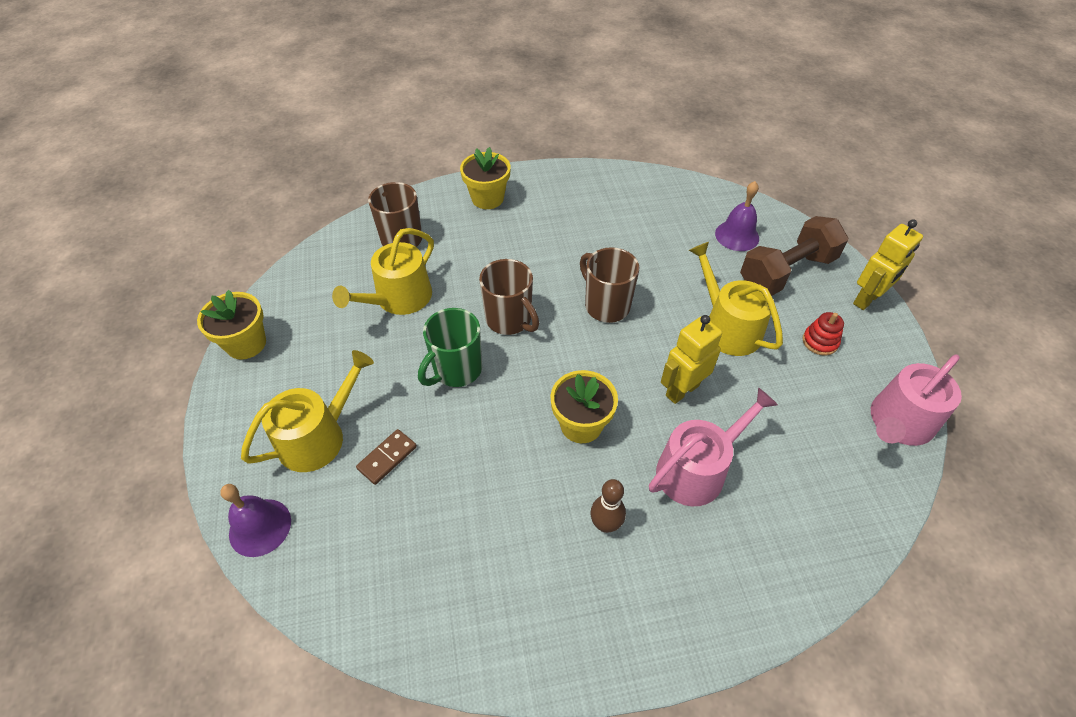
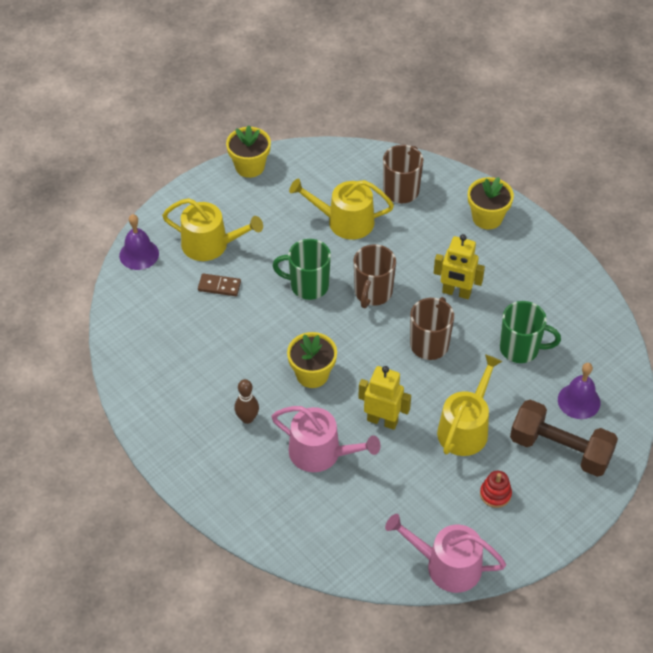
camera: 60 degrees right, 0 degrees up
(655, 245) = (520, 349): none -> green mug
(867, 299) = (570, 516): yellow robot -> yellow robot (456, 292)

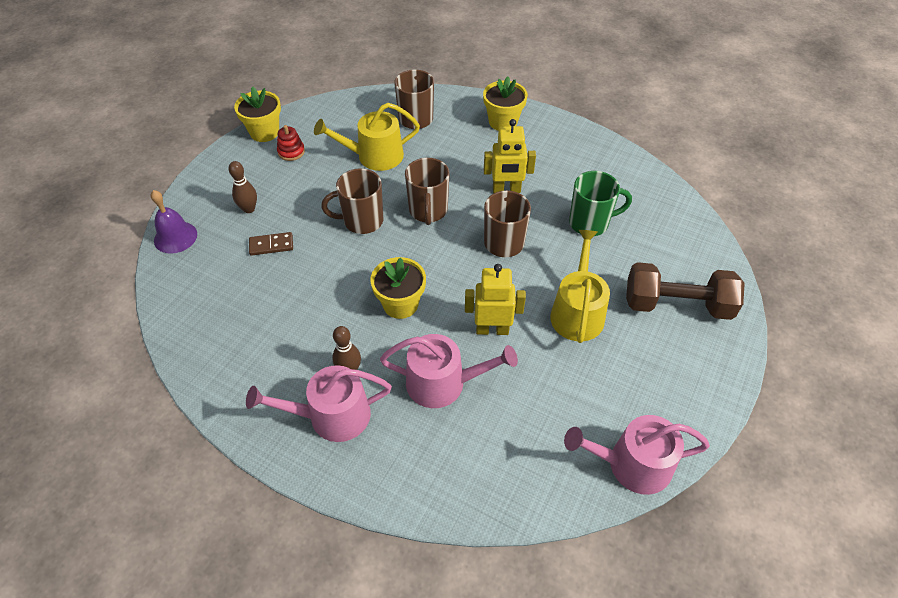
camera: 20 degrees left, 0 degrees up
(210, 244) = (249, 209): yellow watering can -> brown bowling pin
(220, 451) = (331, 416): none -> pink watering can
(308, 285) = (362, 221): green mug -> brown mug
(495, 494) = (640, 369): red stacking toy -> red stacking toy (291, 152)
(579, 401) = (668, 254): purple bell -> none

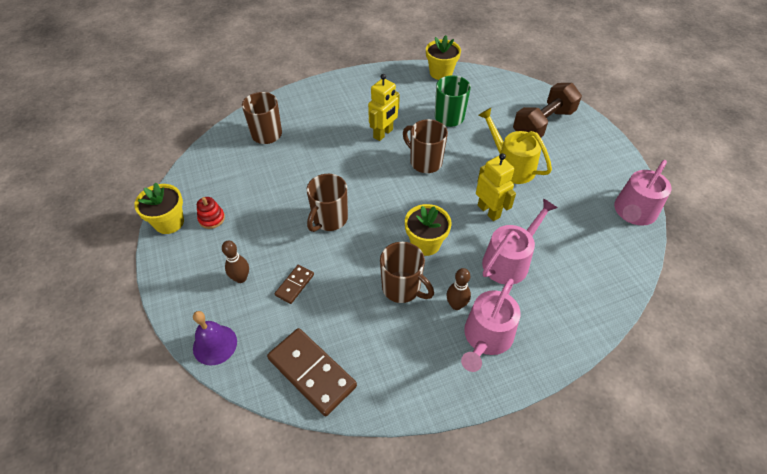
camera: 50 degrees left, 0 degrees up
(195, 312) = (311, 372): none -> brown domino
(374, 156) = (275, 176): yellow watering can -> none
(428, 211) = (359, 180): brown mug -> brown mug (402, 288)
(492, 329) = (489, 211): yellow robot -> yellow robot turned 105 degrees clockwise
(503, 122) = (323, 98): yellow flower pot -> yellow flower pot (441, 73)

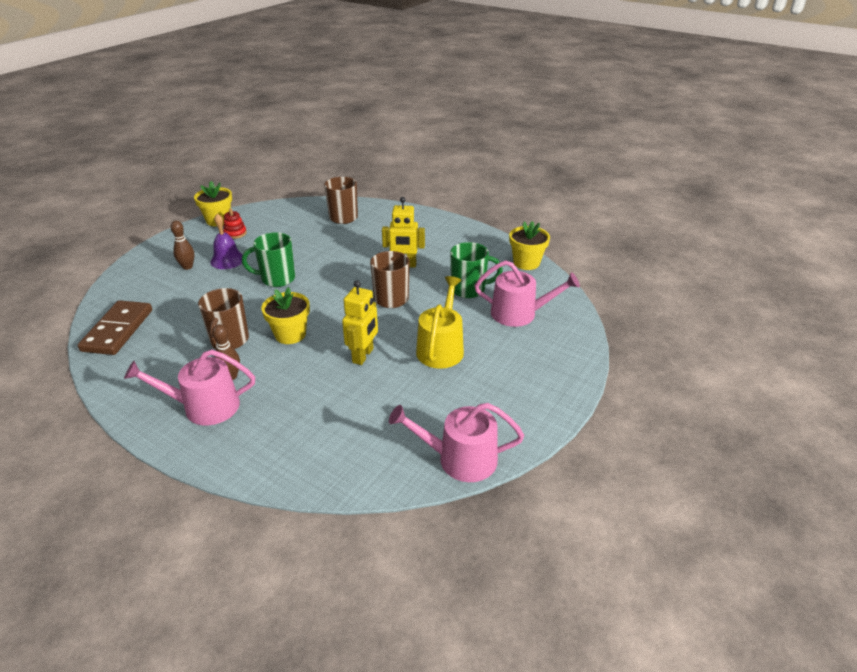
camera: 55 degrees right, 15 degrees down
(215, 344) = (121, 281): purple bell -> purple bell (227, 260)
(295, 285) = (197, 290): brown domino -> none
(329, 219) = (277, 279): brown mug -> green mug
(509, 261) = (309, 390): pink watering can -> pink watering can (519, 314)
(543, 124) = (530, 348): brown dumbbell -> none

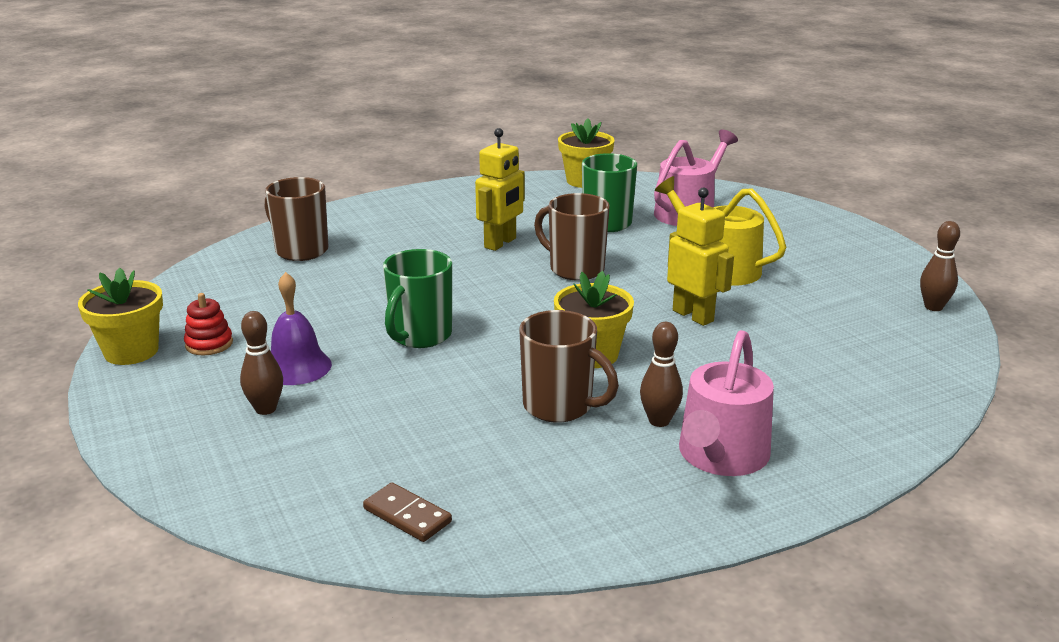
camera: 60 degrees left, 10 degrees down
(117, 330) = (407, 515): brown domino -> brown domino, size x0.52
(460, 459) = (933, 307): pink watering can -> brown bowling pin

